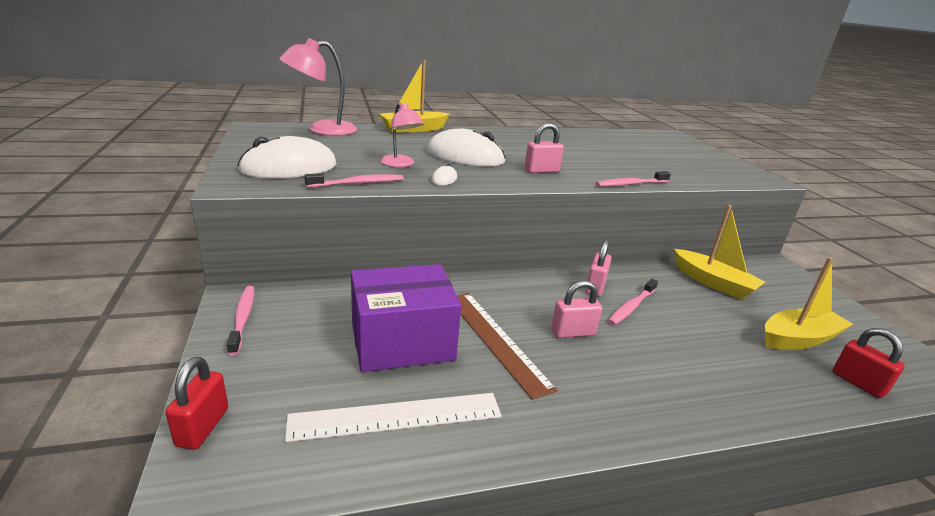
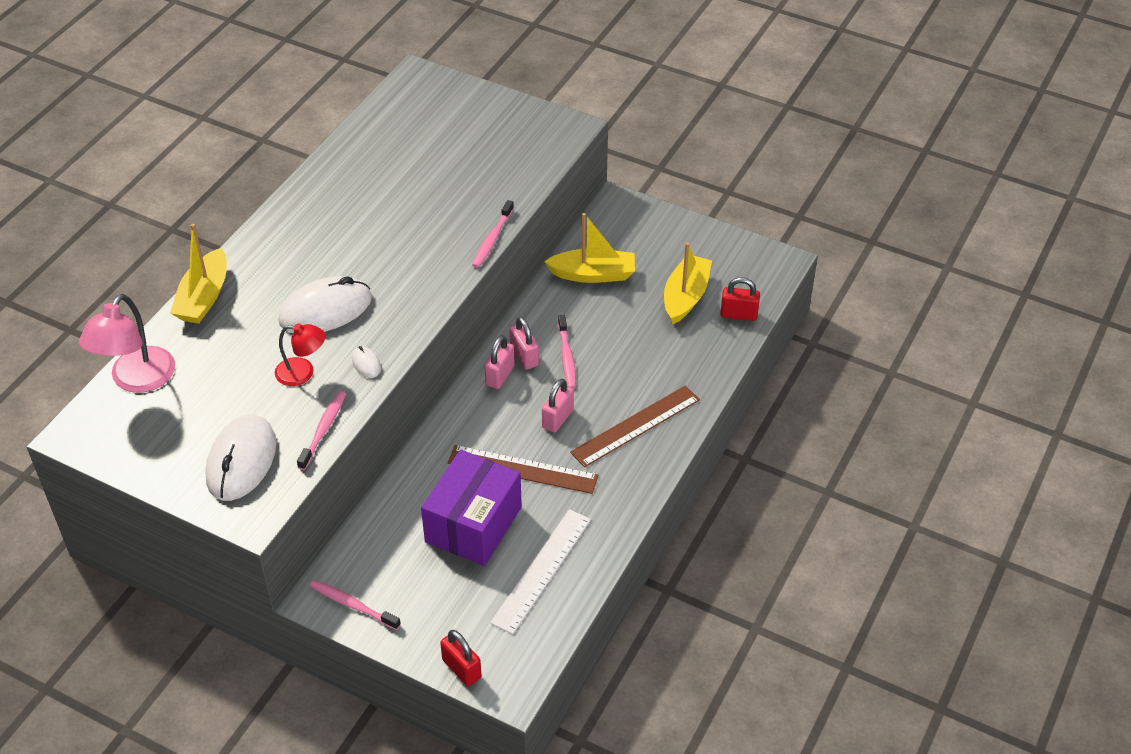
camera: 45 degrees left, 20 degrees up
(400, 164) = (302, 373): pink lamp -> red lamp
(541, 171) = (410, 278): pink padlock -> pink padlock (500, 375)
(643, 384) = (635, 425): none -> brown ruler

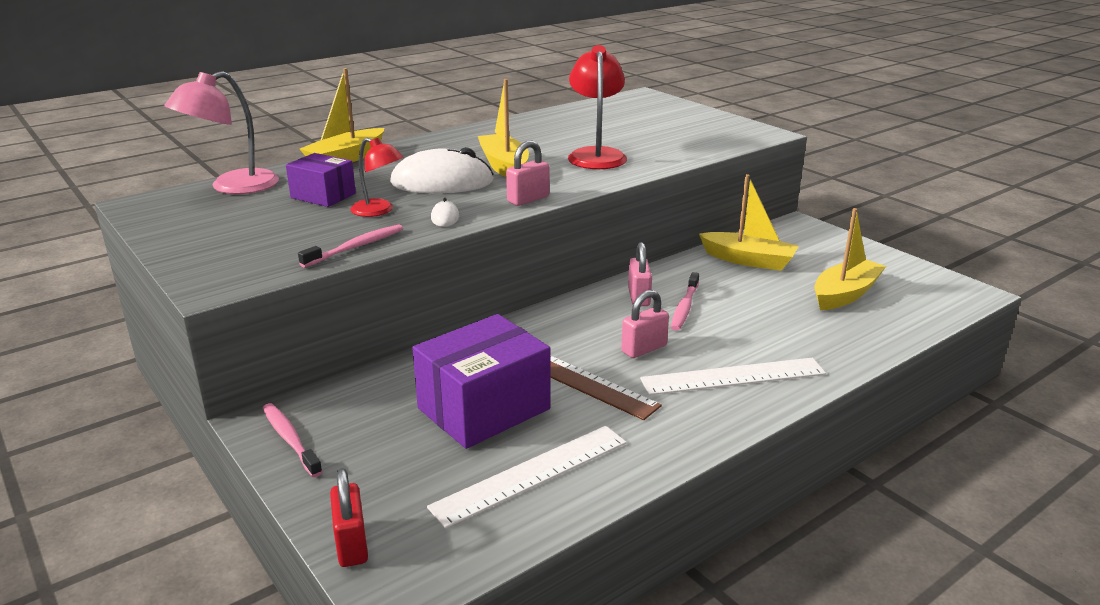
camera: 25 degrees right, 20 degrees down
(234, 366) = (323, 196): none -> purple box
(241, 461) = (254, 249): white mouse -> none
(364, 264) = (504, 166): none -> yellow boat
(436, 217) = (596, 155): none -> red lamp
(492, 239) = (641, 174): pink toothbrush -> none
(500, 375) = (603, 304): pink padlock -> pink padlock (528, 199)
(635, 425) = (733, 376): brown ruler -> white ruler
(738, 314) = (905, 319): red padlock -> none

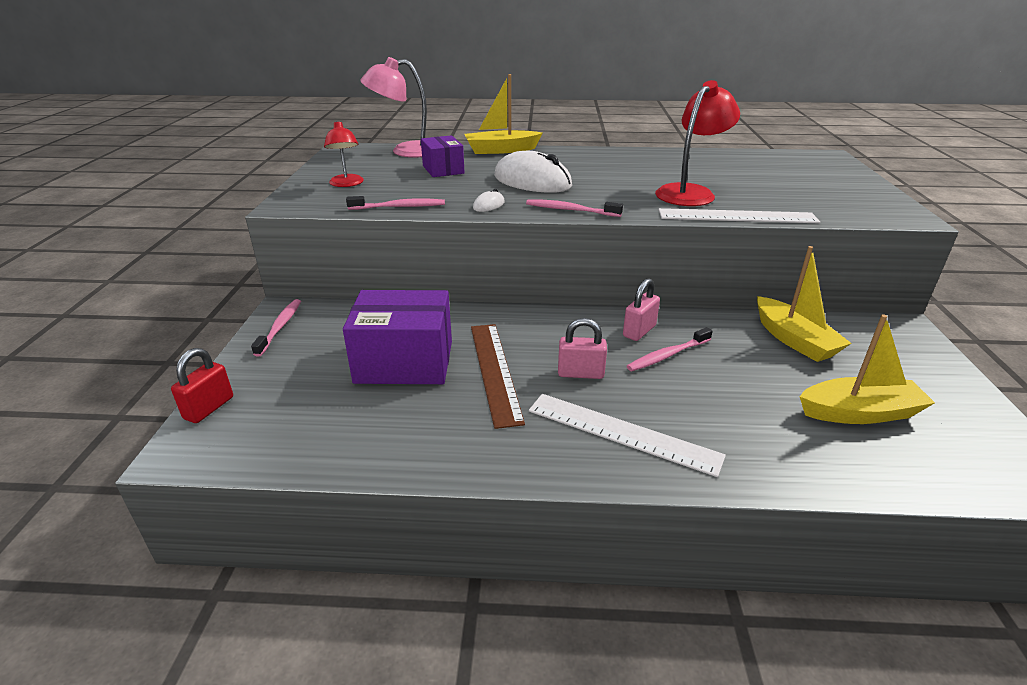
camera: 40 degrees right, 5 degrees up
(379, 211) = (456, 188): red lamp -> red lamp (347, 184)
(504, 166) = (598, 182): yellow boat -> none
(528, 199) = (570, 210): pink padlock -> pink toothbrush
(531, 473) = (362, 423): white ruler -> white ruler (737, 216)

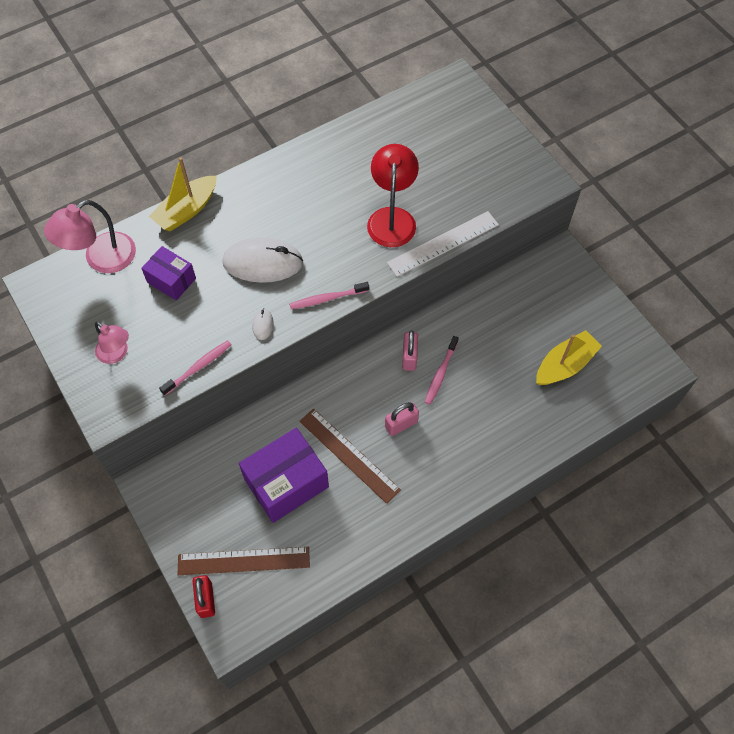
camera: 35 degrees left, 30 degrees up
(280, 327) = (166, 504): pink toothbrush -> none
(285, 398) = (243, 561): none -> brown ruler
(347, 184) = (116, 354): red lamp -> pink lamp
(622, 432) = (455, 461): white ruler -> none
(794, 340) = (505, 310): yellow boat -> none

